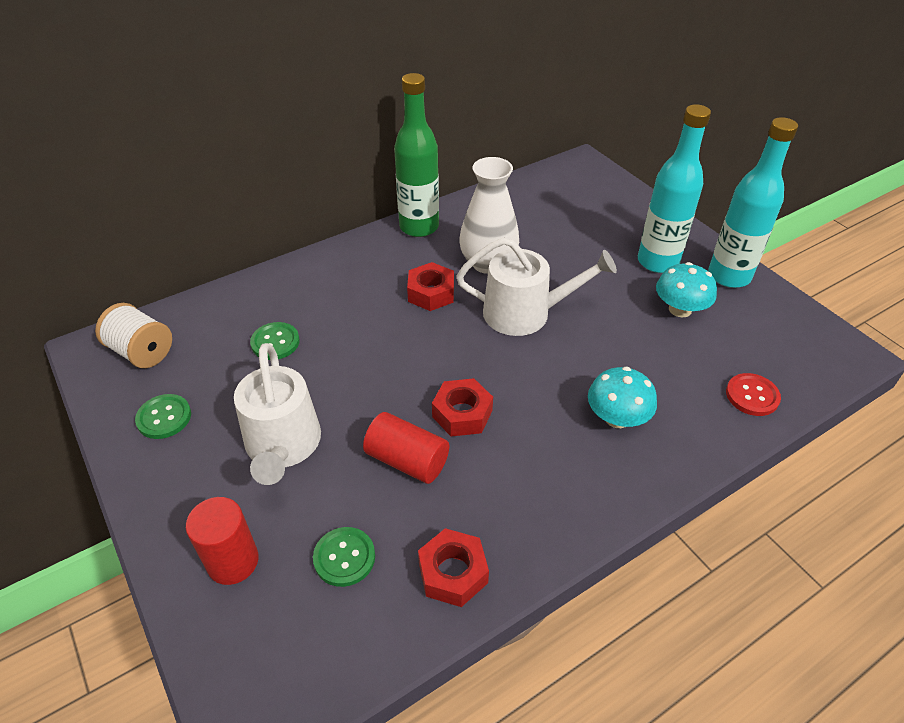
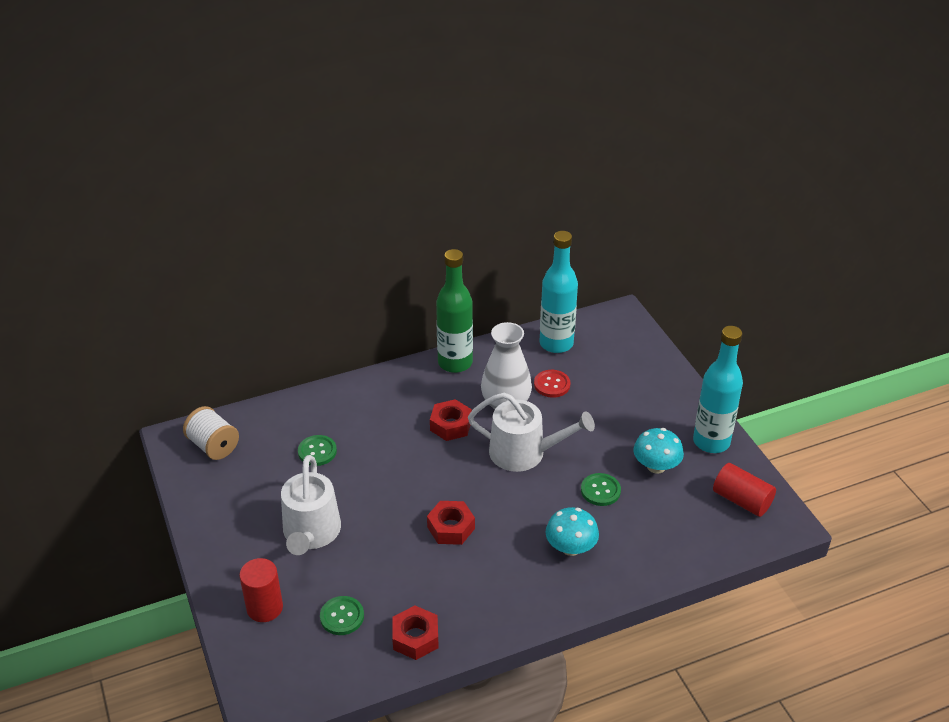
camera: 10 degrees right, 5 degrees down
(164, 417) = (226, 500): green button -> green button (600, 490)
(407, 460) = (400, 557): red cylinder -> red cylinder (741, 500)
(657, 262) = (653, 421): turquoise bottle -> turquoise bottle (556, 343)
(752, 396) = (686, 545): red button -> red button (552, 384)

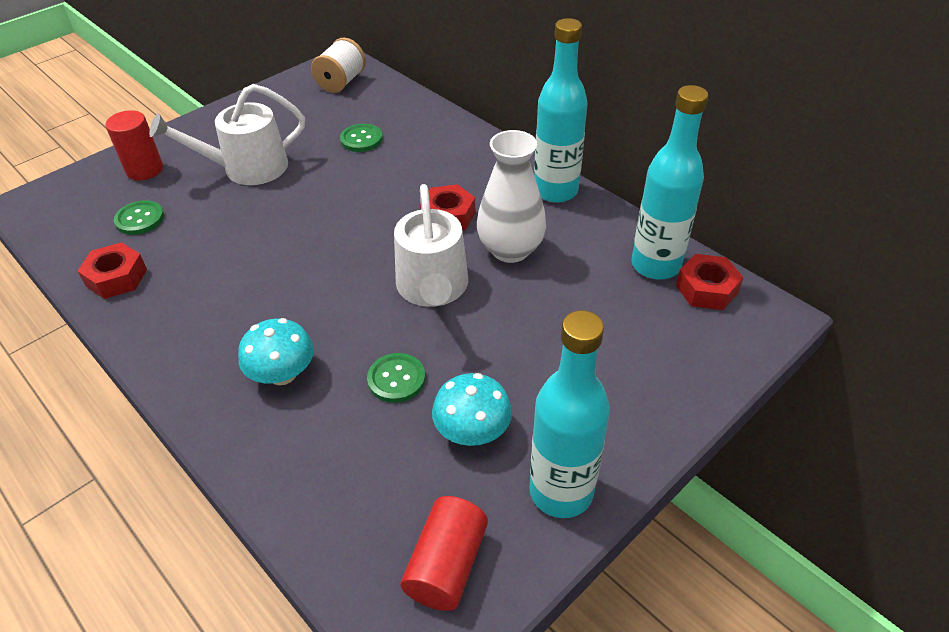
camera: 70 degrees right, 5 degrees up
(451, 528) = (284, 260): red nut -> red nut (706, 289)
(455, 363) = (555, 191): green bottle -> turquoise bottle
(552, 384) = (572, 281): red button -> none

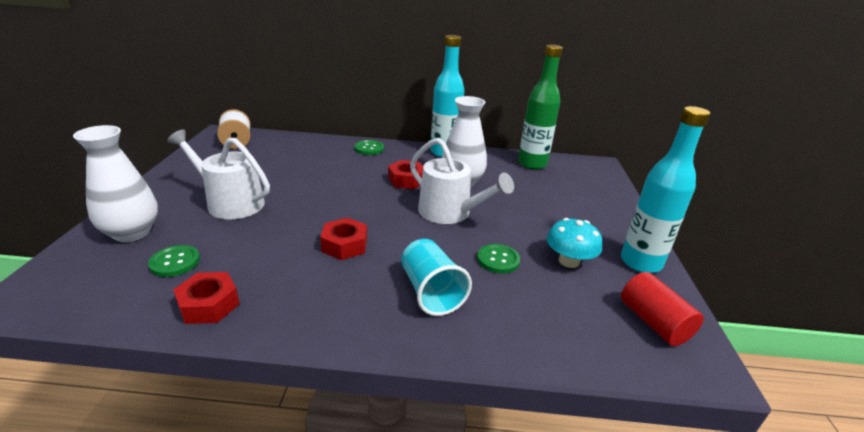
camera: 45 degrees left, 15 degrees down
(145, 170) = (132, 233): red cylinder -> white vase
(247, 168) = (230, 202): white watering can -> white watering can turned 90 degrees clockwise
(282, 374) = (431, 292): turquoise mushroom -> turquoise cup
(361, 139) = (296, 164): green button -> green button (369, 148)
(655, 265) = (532, 164): turquoise bottle -> green bottle
(706, 289) = (564, 165): red nut -> red nut (344, 245)

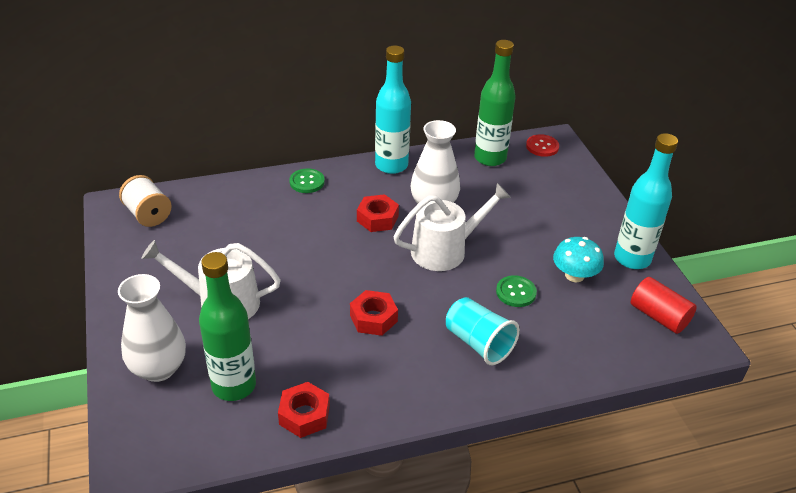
camera: 20 degrees left, 10 degrees up
(175, 262) = (234, 385): green button -> green bottle
(450, 212) = (445, 250): white watering can -> white watering can turned 45 degrees counterclockwise
(584, 166) = (542, 146): none -> red button

